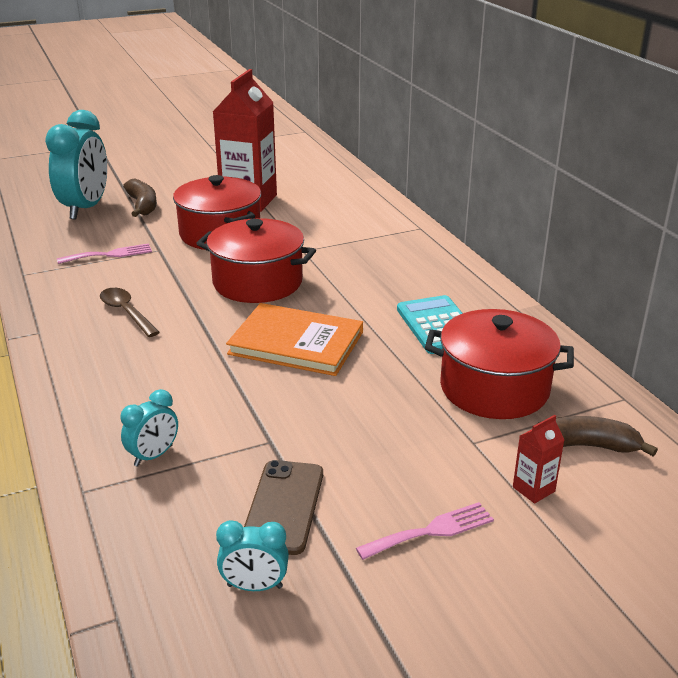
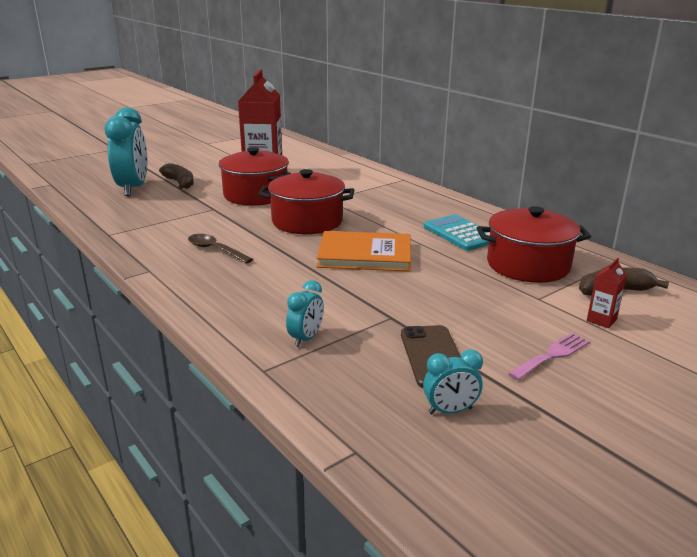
camera: 15 degrees left, 5 degrees down
(109, 254) = (174, 215): pink fork -> none

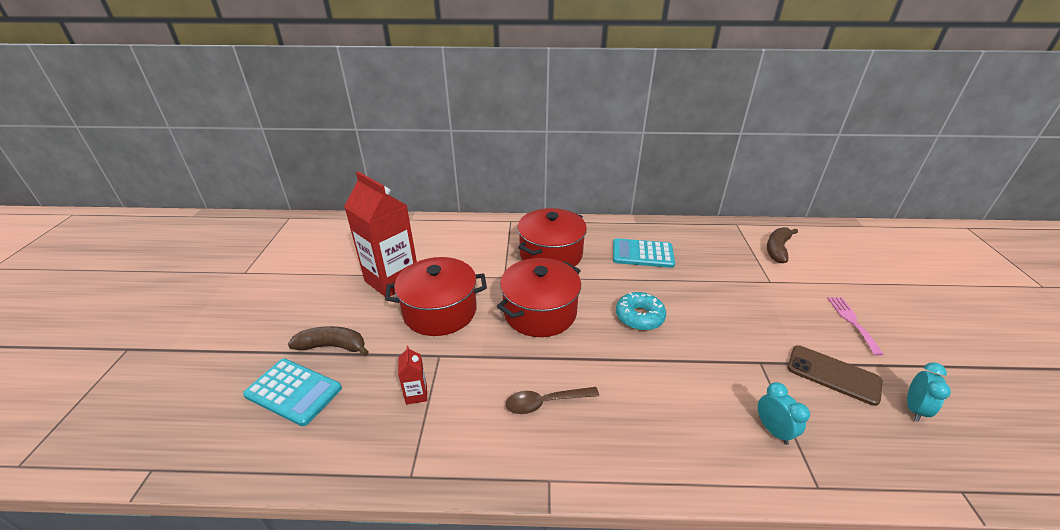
camera: 50 degrees left, 10 degrees up
(133, 188) = (293, 392): turquoise clock -> turquoise calculator
(365, 255) = (639, 317): orange book -> turquoise donut
(528, 265) = (718, 257): red pot -> red pot (551, 254)
(601, 320) = (814, 277): red carton -> red carton (416, 394)

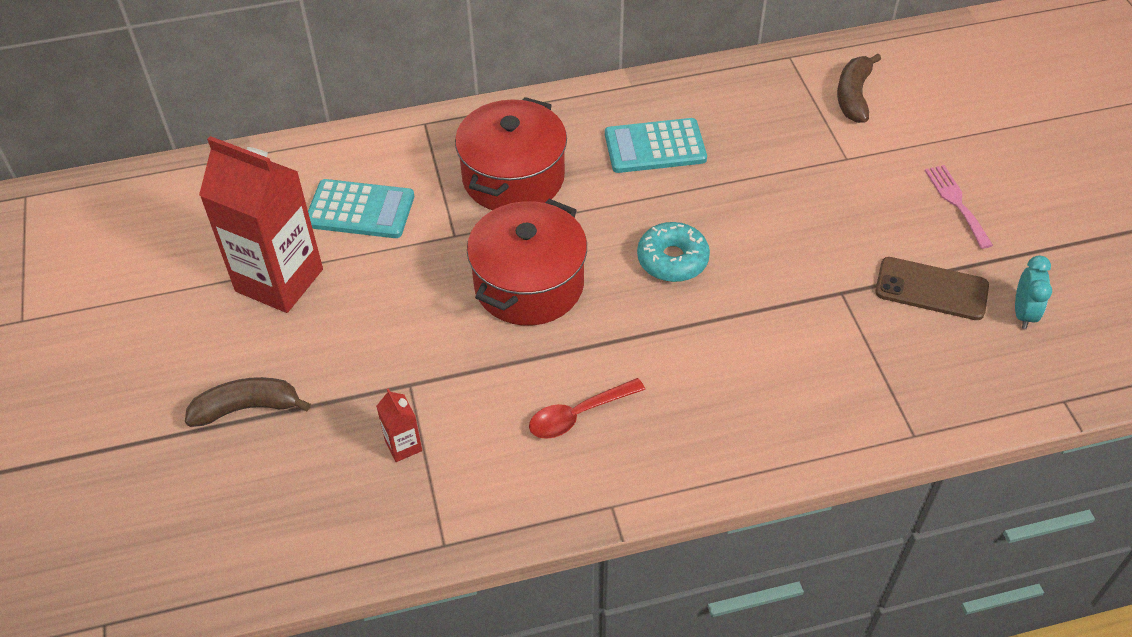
camera: 15 degrees left, 15 degrees up
(293, 392) = (230, 484): turquoise calculator -> turquoise calculator (360, 210)
(440, 311) = (380, 316): red pot -> none
(546, 402) = (579, 414): brown spoon -> red spoon
(773, 430) = (862, 381): turquoise clock -> none

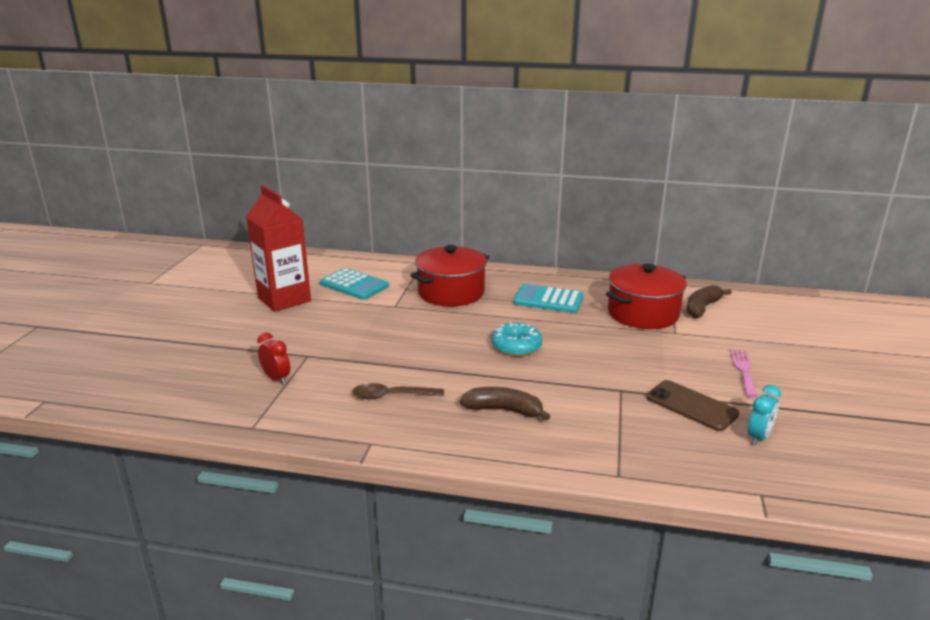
camera: 25 degrees right, 25 degrees down
(247, 408) = (213, 340): brown banana -> brown banana (503, 410)
(403, 446) = (276, 379): red carton -> red clock
(529, 284) = (417, 334): red pot -> red pot (643, 313)
(579, 414) = (392, 396): red spoon -> brown spoon

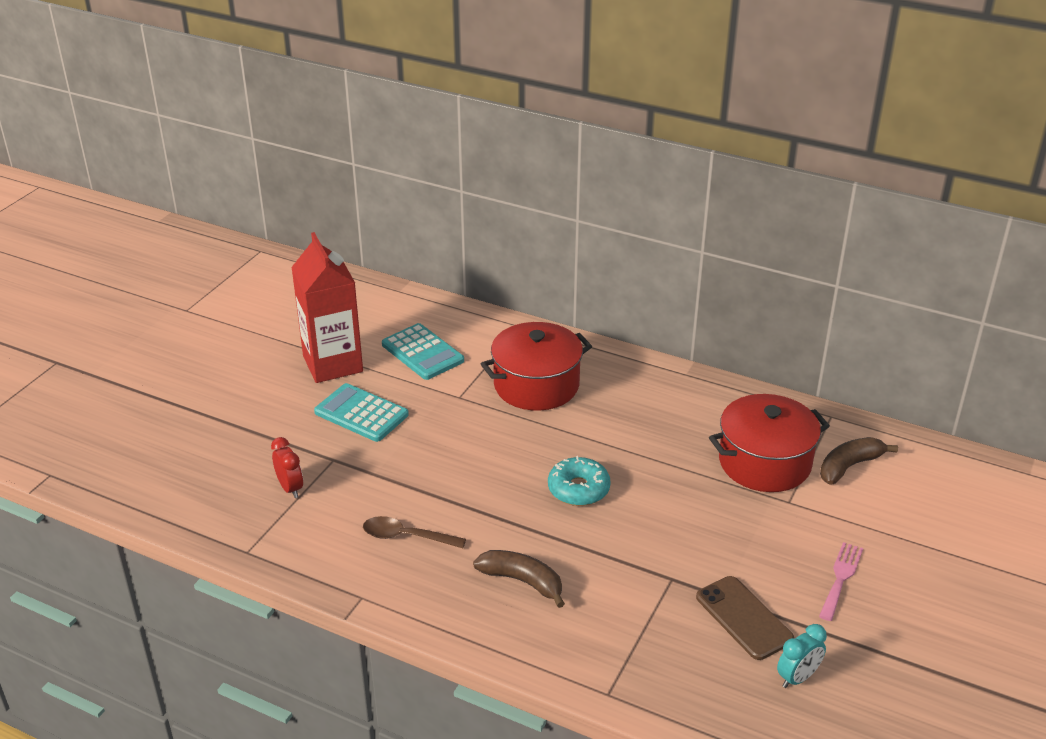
camera: 15 degrees right, 10 degrees up
(548, 300) = (654, 418): turquoise calculator -> turquoise calculator (361, 413)

